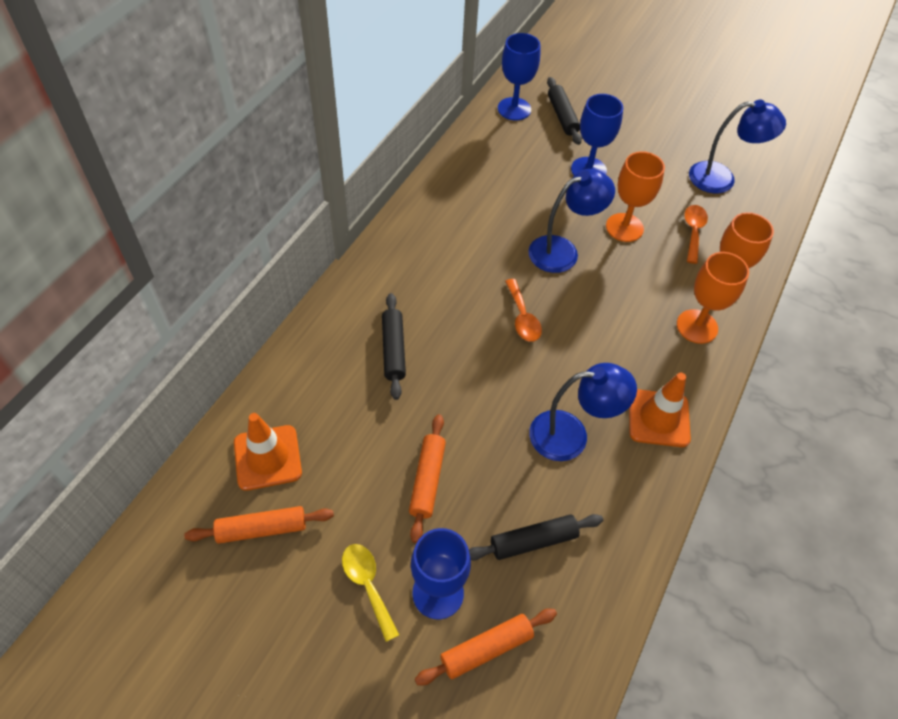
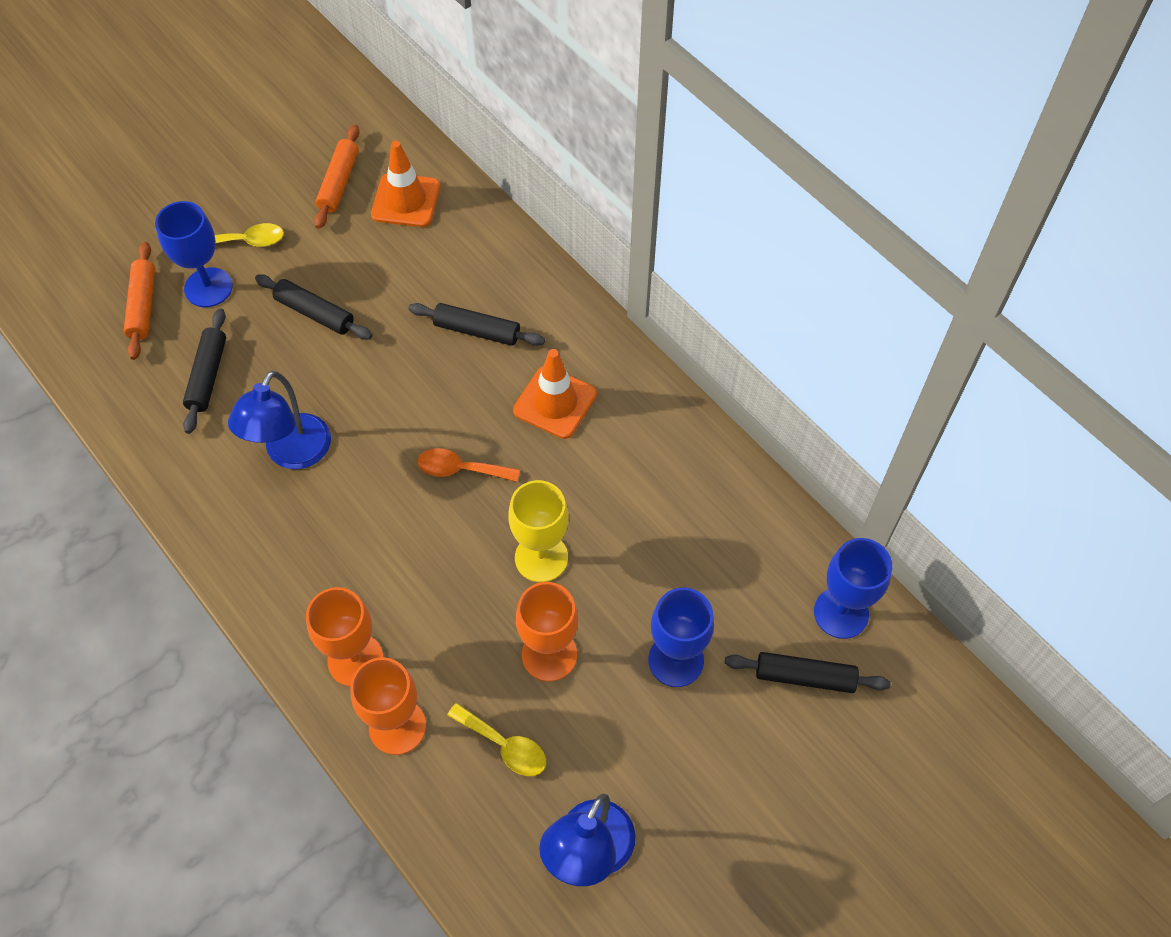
camera: 115 degrees right, 5 degrees up
(427, 480) = (315, 313): orange rolling pin -> black rolling pin
(562, 251) = (541, 557): blue lamp -> yellow goblet
(658, 418) = (264, 549): orange traffic cone -> orange traffic cone (555, 402)
(693, 232) = (504, 745): orange spoon -> yellow spoon

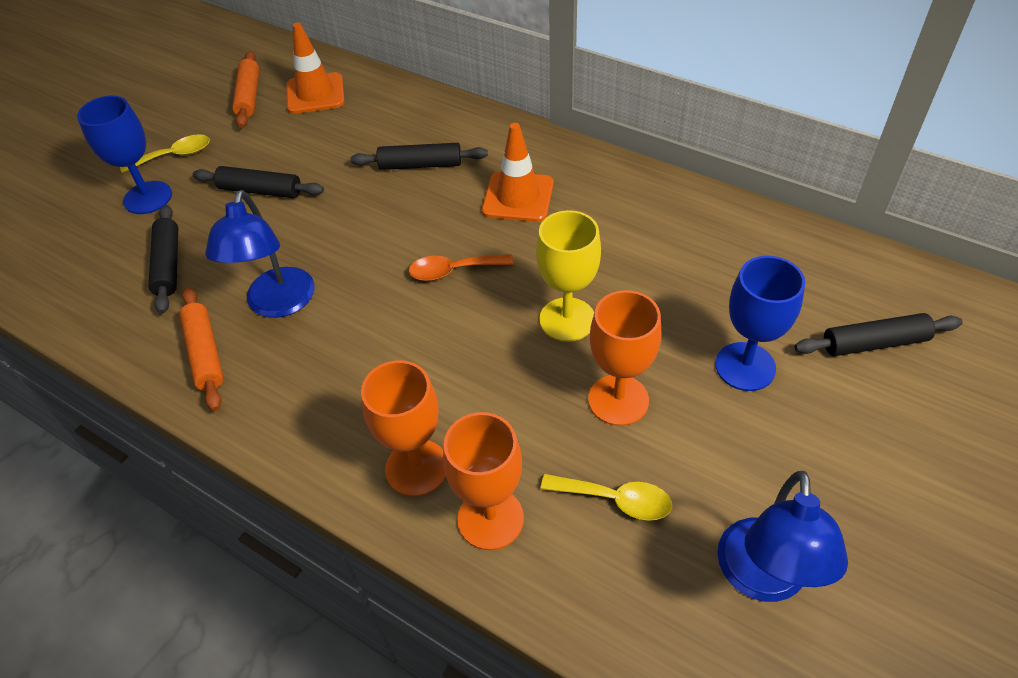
camera: 15 degrees left, 10 degrees down
(143, 306) = (84, 227): orange rolling pin -> orange rolling pin (205, 353)
(841, 613) = (871, 282): blue goblet -> none

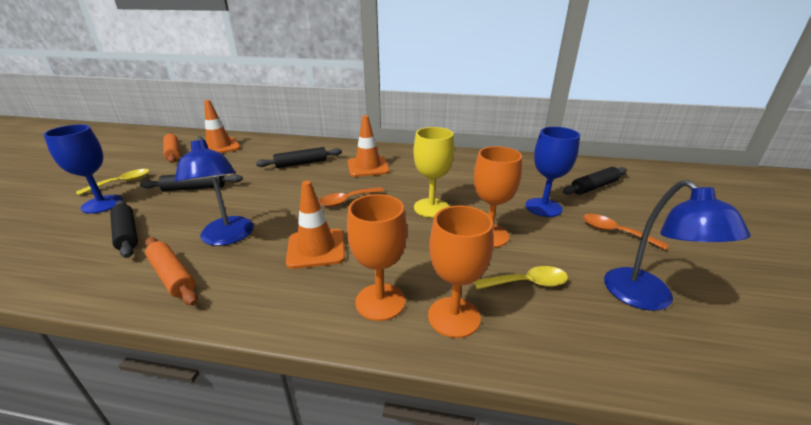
camera: 25 degrees left, 20 degrees down
(376, 356) = (316, 248): none -> orange traffic cone
(821, 452) = (615, 232): none -> orange spoon

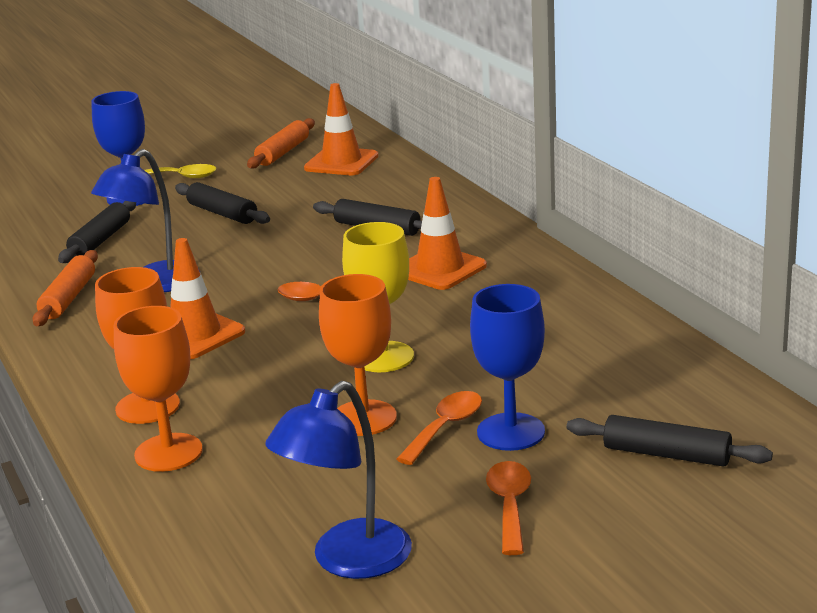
camera: 55 degrees right, 5 degrees down
(522, 219) = (445, 427): none -> orange spoon
(527, 283) = (283, 475): yellow spoon -> none

